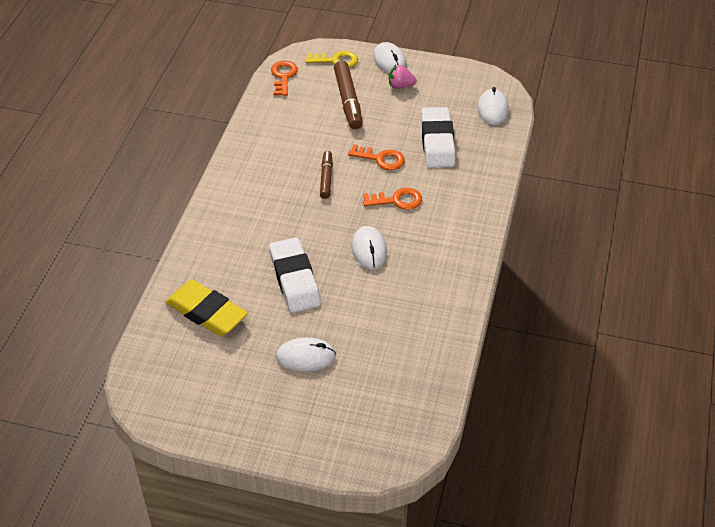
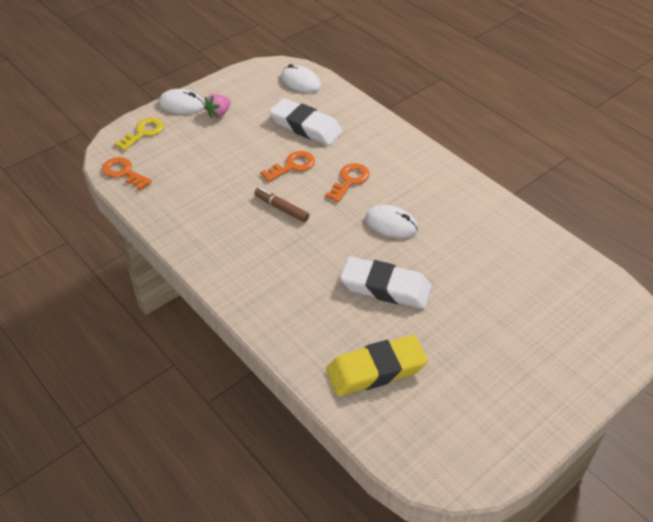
camera: 55 degrees left, 0 degrees up
(306, 357) = (484, 324): white mouse -> none
(348, 101) = (201, 150): brown marker -> none

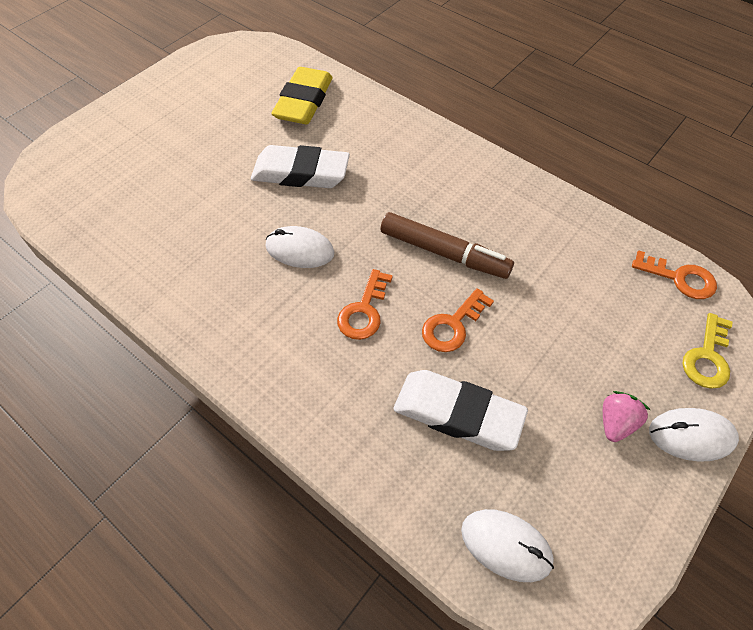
camera: 170 degrees right, 10 degrees up
(281, 208) = (444, 253): brown marker -> brown marker, size x1.62
(376, 370) = (304, 102): yellow eraser -> yellow eraser turned 45 degrees counterclockwise

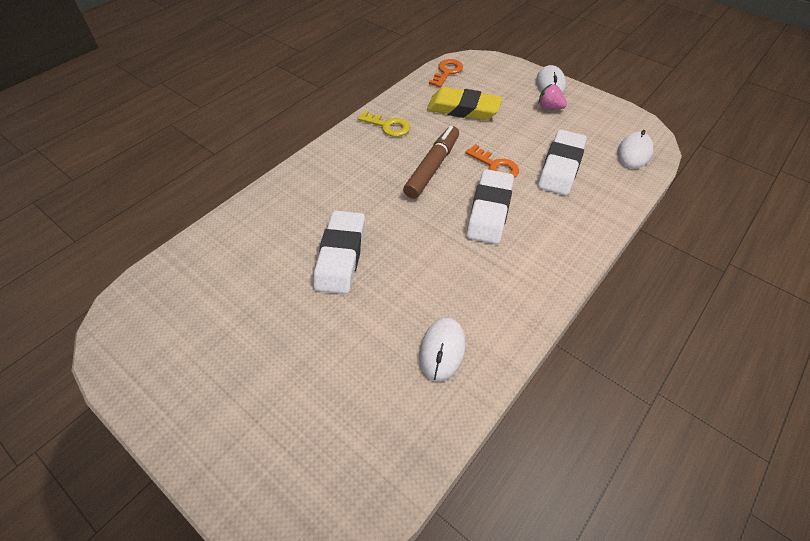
camera: 90 degrees left, 5 degrees down
(300, 250) = (433, 251): white mouse -> white mouse (442, 350)
(304, 102) = (237, 259): yellow eraser -> yellow eraser (463, 109)
(364, 311) = (489, 211): orange key -> white eraser
(707, 357) = (501, 71): yellow key -> yellow key (388, 126)

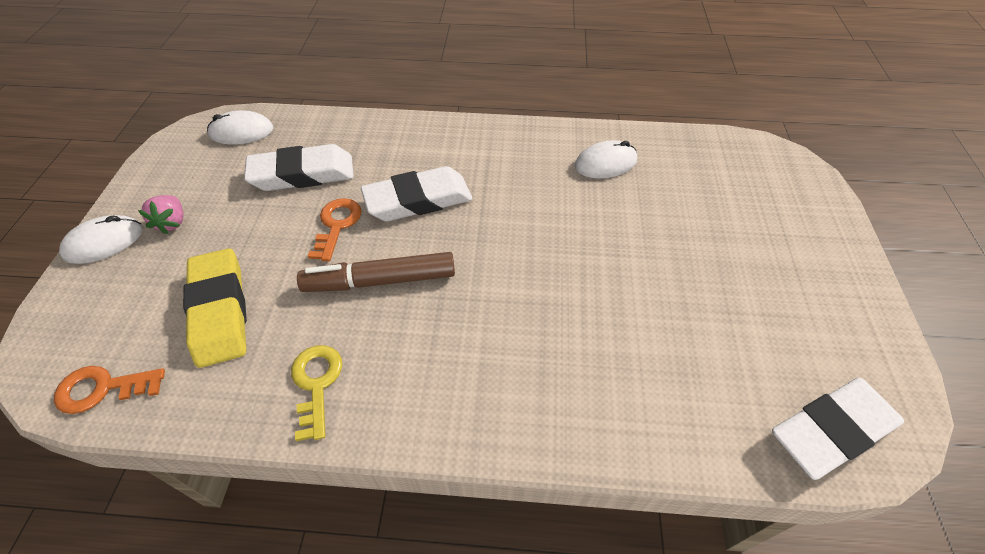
camera: 125 degrees left, 0 degrees up
(341, 256) = (588, 284): white eraser -> white eraser (831, 431)

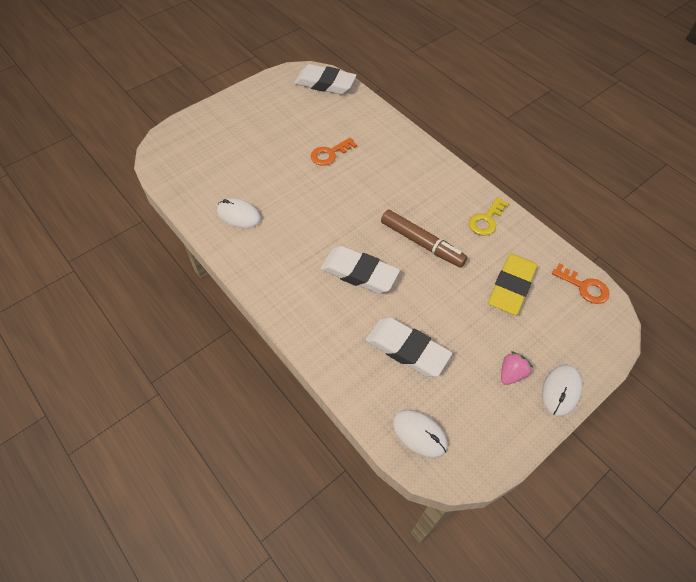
camera: 135 degrees left, 5 degrees up
(104, 242) = (560, 391): white mouse -> white mouse turned 75 degrees counterclockwise
(337, 225) = (416, 292): orange key -> orange key (330, 154)

